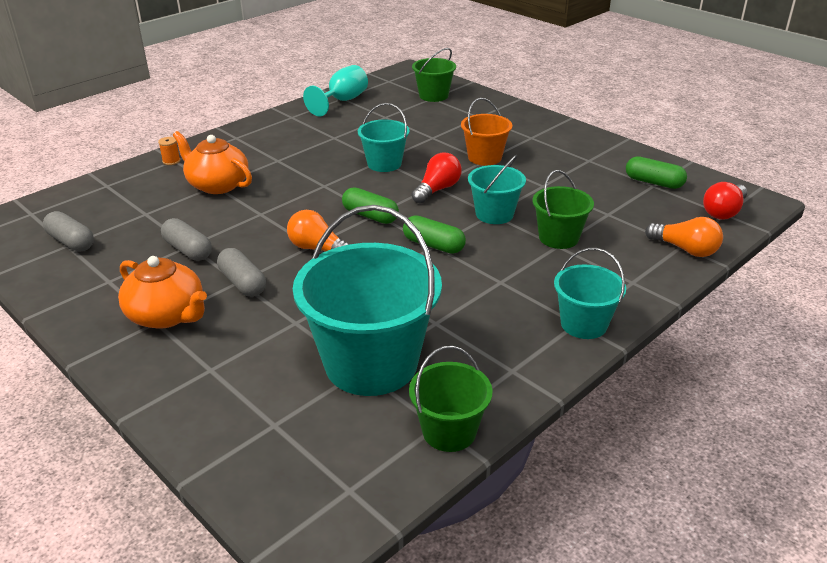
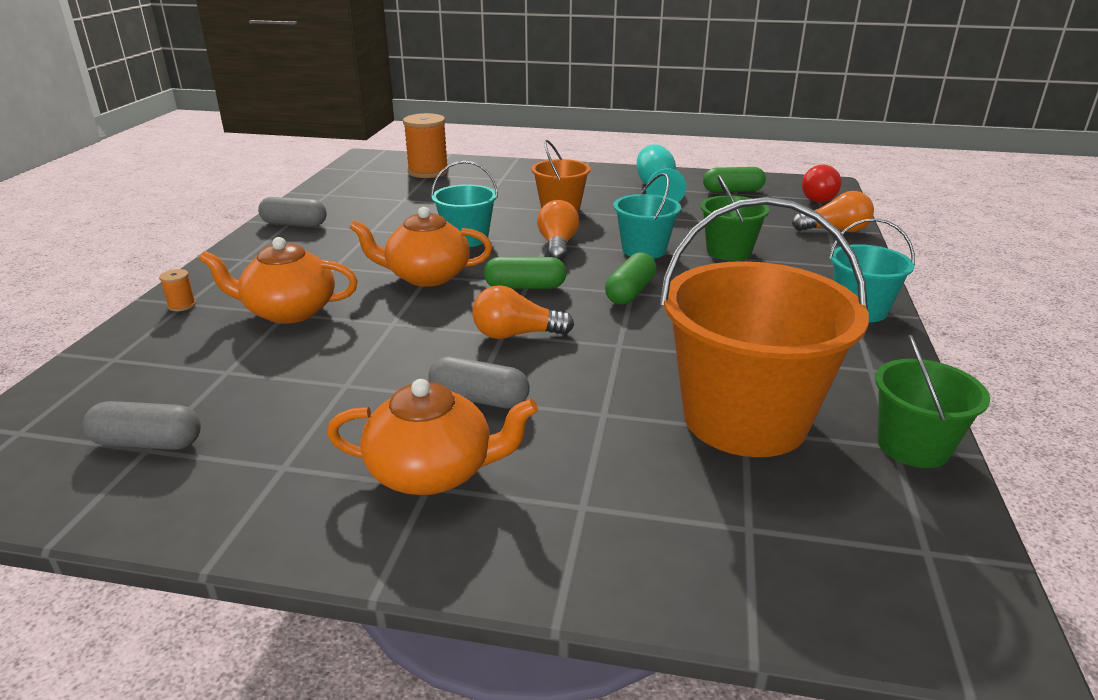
camera: 35 degrees left, 5 degrees down
(188, 250) = (351, 390): grey capsule -> grey capsule (294, 224)
(321, 186) = (426, 276): none -> orange teapot
(342, 101) = (331, 196): turquoise goblet -> turquoise goblet (656, 189)
(371, 363) = (745, 419): turquoise bucket -> orange bucket
(433, 96) = (428, 172): green bucket -> orange spool
(433, 245) = (630, 292): green capsule -> green capsule turned 60 degrees counterclockwise
(437, 190) = (557, 245): red light bulb -> orange light bulb

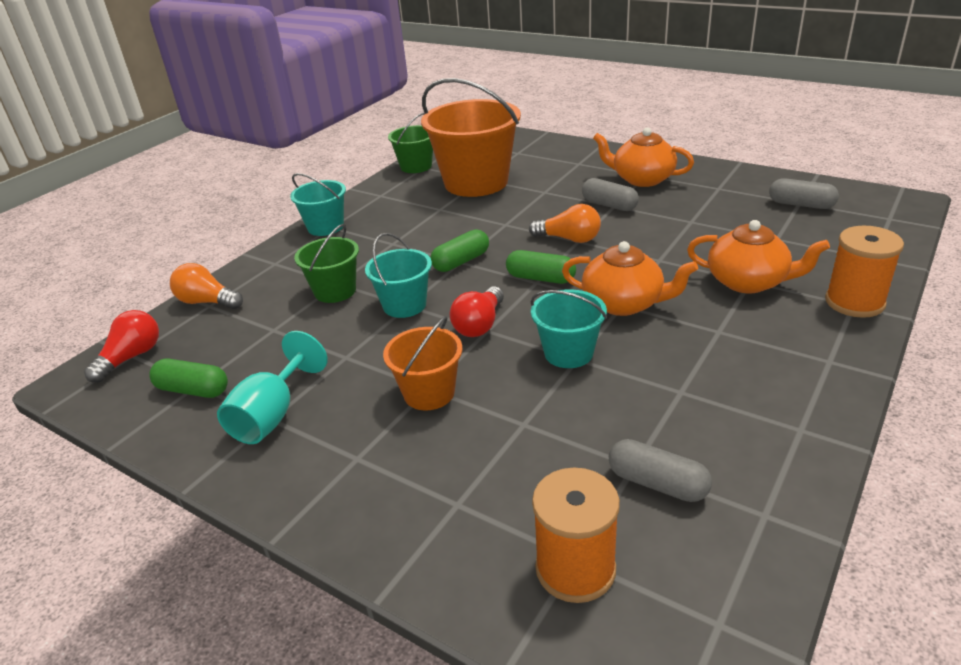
camera: 155 degrees left, 5 degrees up
(182, 305) = (854, 302): orange spool -> orange spool, size x2.27
(294, 224) = (791, 425): grey capsule -> grey capsule (657, 483)
(557, 245) = (479, 325): orange light bulb -> red light bulb

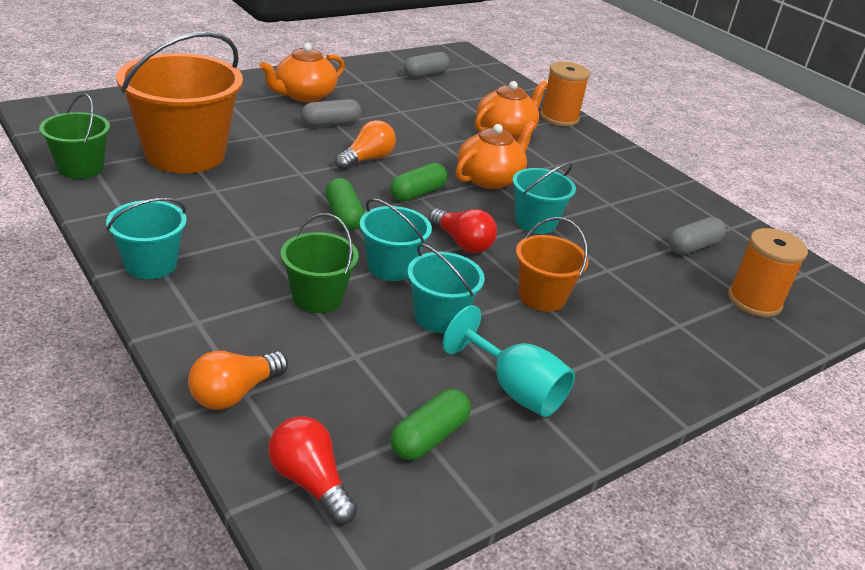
camera: 75 degrees left, 0 degrees up
(350, 348) = (439, 317): none -> turquoise bucket

